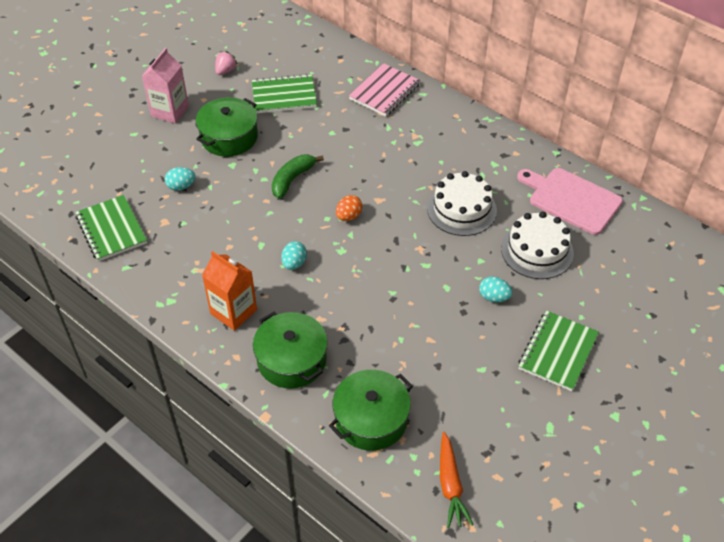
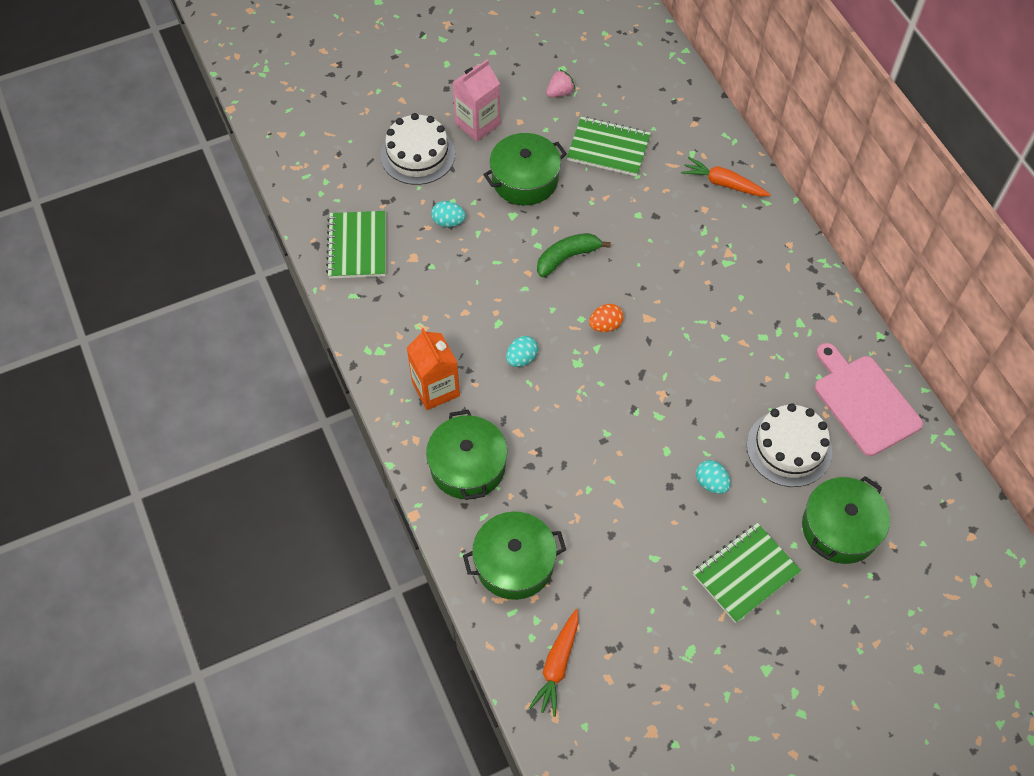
camera: 25 degrees right, 10 degrees up
(384, 92) = (723, 183): pink notebook -> orange carrot
(461, 209) = (732, 365): white cake -> white cake (418, 154)
(607, 292) = (840, 528): none -> green pot

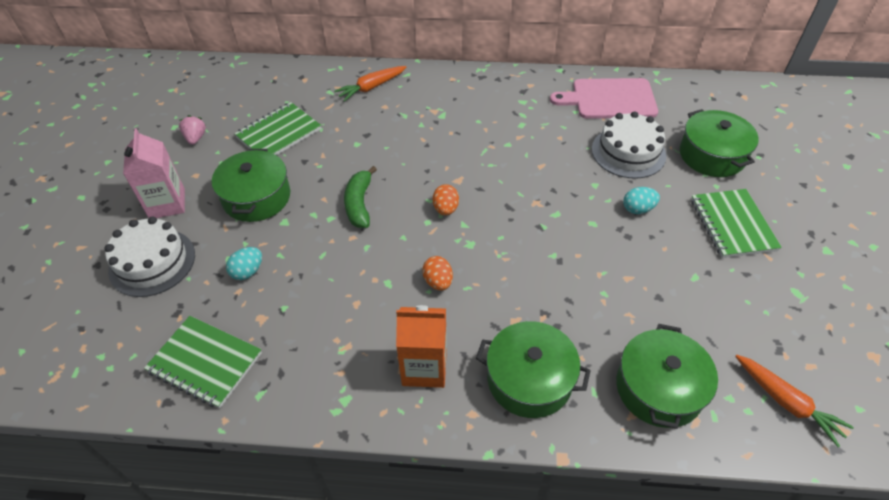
camera: 60 degrees left, 10 degrees down
(521, 358) = (438, 282): turquoise egg -> orange egg

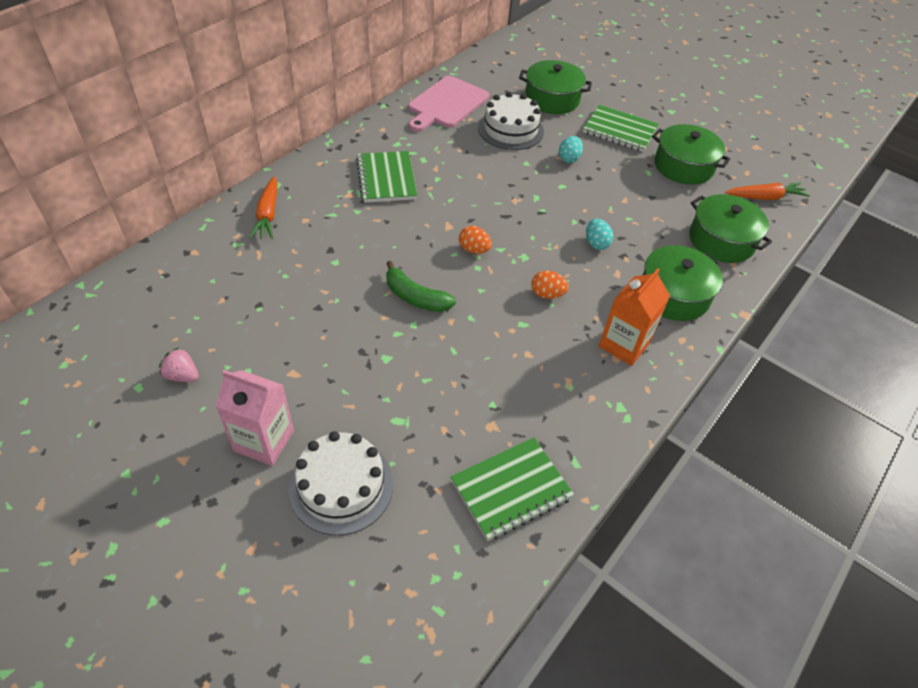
camera: 60 degrees left, 0 degrees up
(248, 272) = (426, 412): turquoise egg -> turquoise egg (596, 243)
(256, 197) = (331, 364): green pot -> green pot (683, 166)
(279, 133) = (256, 307): green notebook -> green notebook (386, 179)

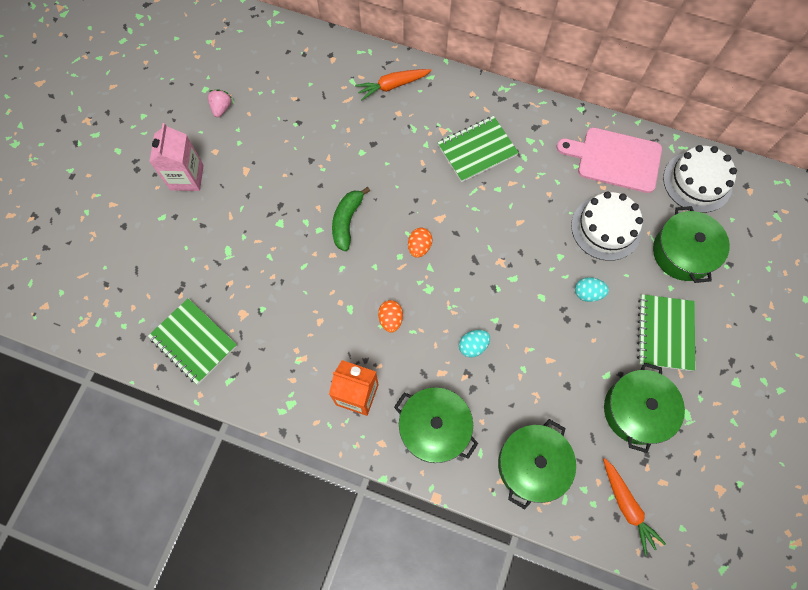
camera: 75 degrees right, 20 degrees up
(341, 486) = (167, 235): white cake -> white cake (697, 182)

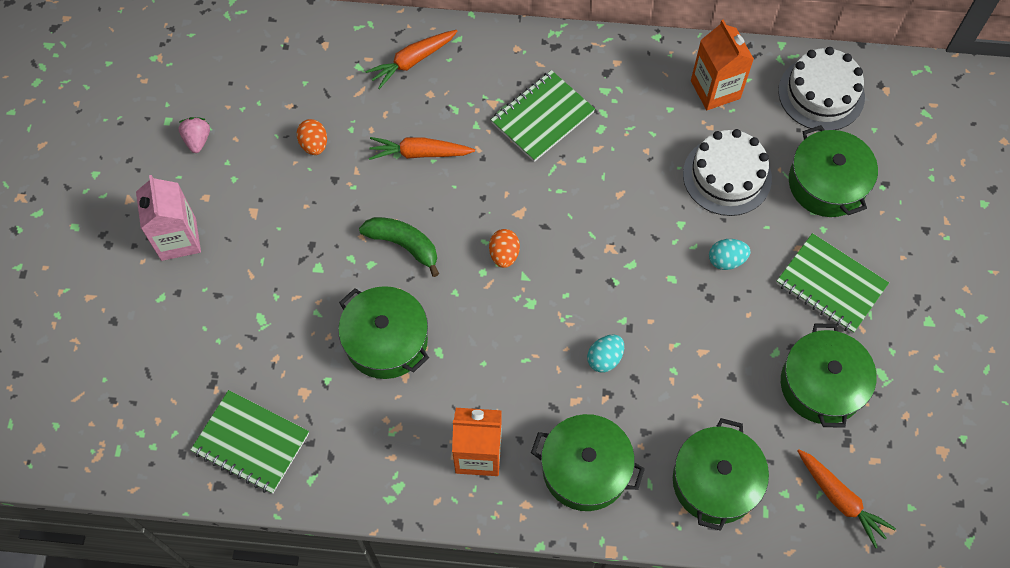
camera: 15 degrees left, 5 degrees down
(313, 290) = (386, 341): none -> green pot
(347, 221) = (404, 245): green banana -> green banana turned 120 degrees clockwise
(378, 155) = (419, 153): none -> orange carrot
(390, 319) = (494, 352): orange egg -> orange egg (314, 144)
(615, 159) = (715, 89): pink cutting board -> orange carton
(665, 333) = (830, 285): green notebook -> green notebook turned 45 degrees counterclockwise

